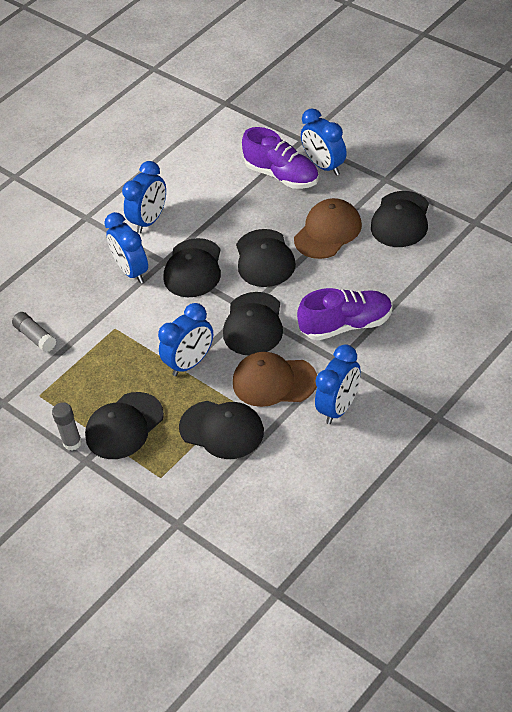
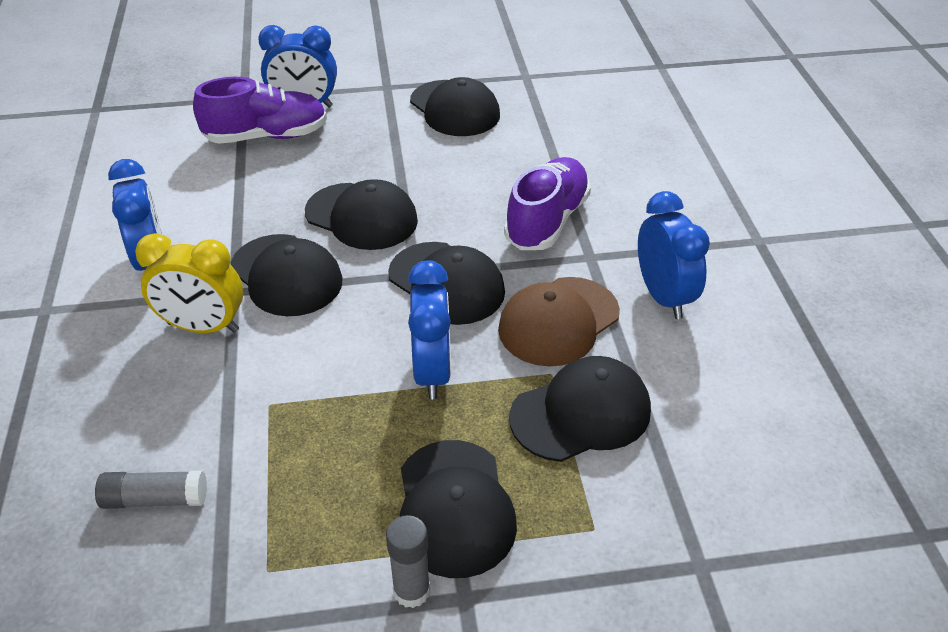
camera: 55 degrees left, 5 degrees down
(132, 271) = (203, 327): blue clock -> yellow clock
(328, 232) = (396, 156): brown cap -> none

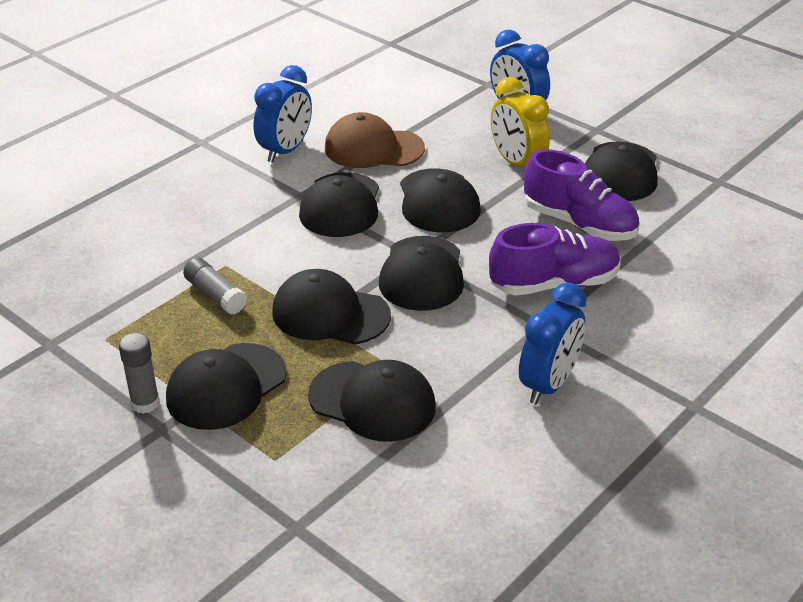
camera: 50 degrees right, 5 degrees down
(155, 499) = (112, 268): grey glue stick -> grey glue stick (215, 295)
(203, 327) = (256, 203): yellow clock -> yellow clock (517, 163)
(266, 136) = (462, 117): purple shoe -> purple shoe (579, 224)
(432, 372) = (330, 314): blue clock -> black cap
(558, 321) = (451, 345): brown cap -> brown cap (373, 148)

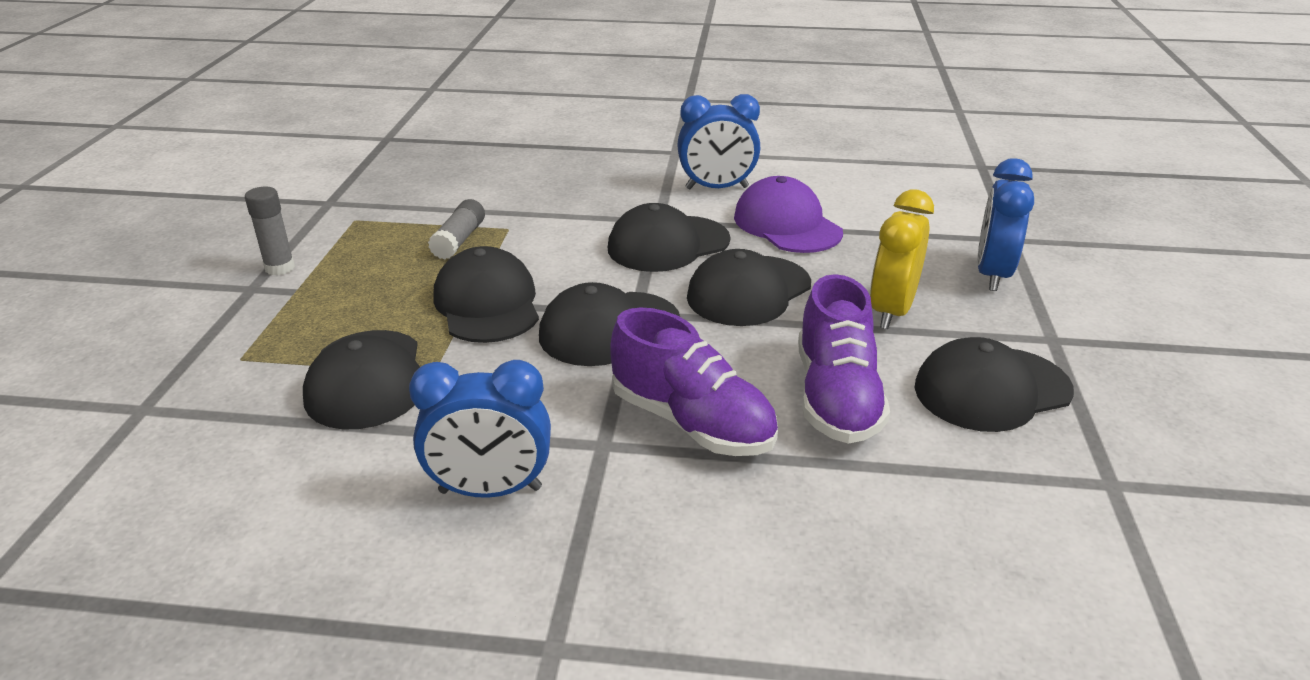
camera: 55 degrees right, 5 degrees down
(226, 386) = (330, 294): black cap -> none
(373, 148) = (787, 224): brown cap -> purple cap

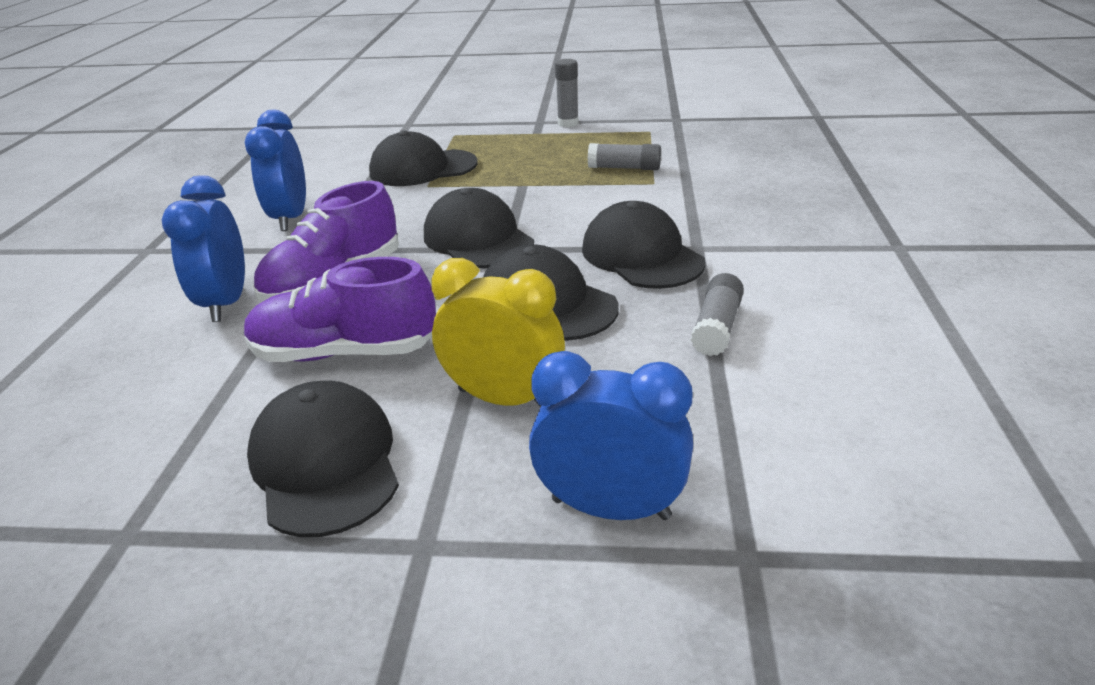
camera: 90 degrees right, 0 degrees up
(487, 304) = (519, 190): black cap -> none
(717, 188) = (802, 277): blue clock -> blue clock (226, 303)
(787, 224) = (717, 327): purple cap -> grey glue stick

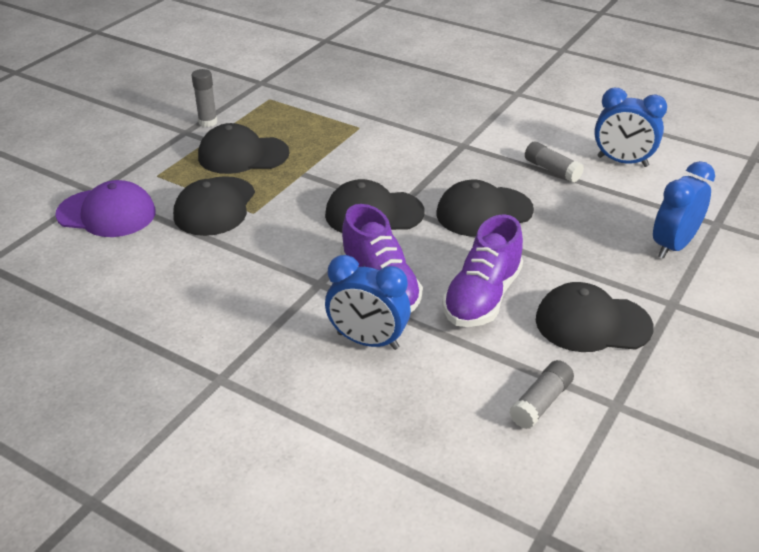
camera: 65 degrees left, 5 degrees up
(290, 218) = (241, 289): blue clock -> blue clock (622, 161)
(377, 137) = (106, 213): none -> purple cap
(504, 399) = (571, 252): yellow clock -> none
(624, 168) = (323, 129): grey glue stick -> grey glue stick (541, 403)
(641, 256) = (456, 164): black cap -> black cap (243, 155)

